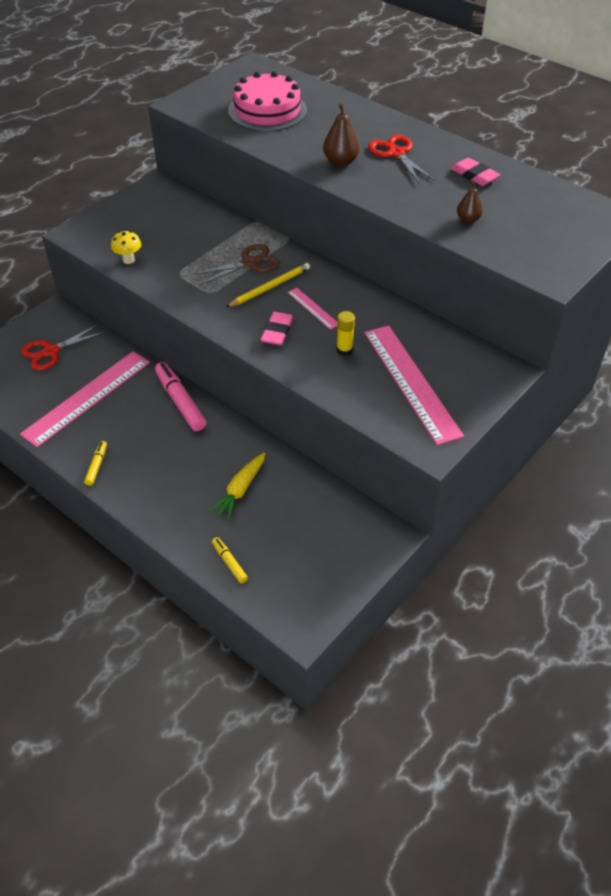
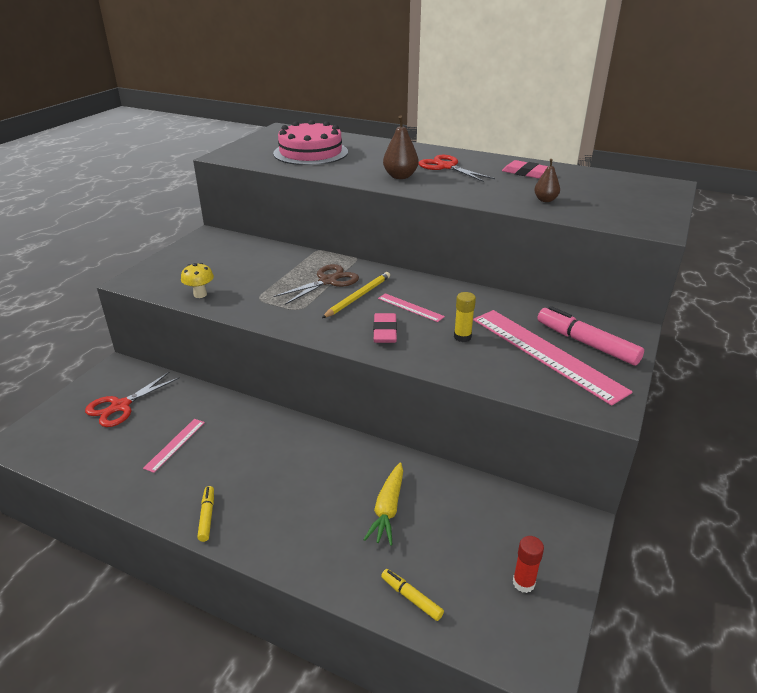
camera: 15 degrees left, 15 degrees down
(87, 397) = (175, 444): pink ruler -> pink ruler, size x0.46
(180, 401) = (283, 430): pink marker -> pink marker (586, 343)
(321, 571) = (523, 583): none -> red glue stick

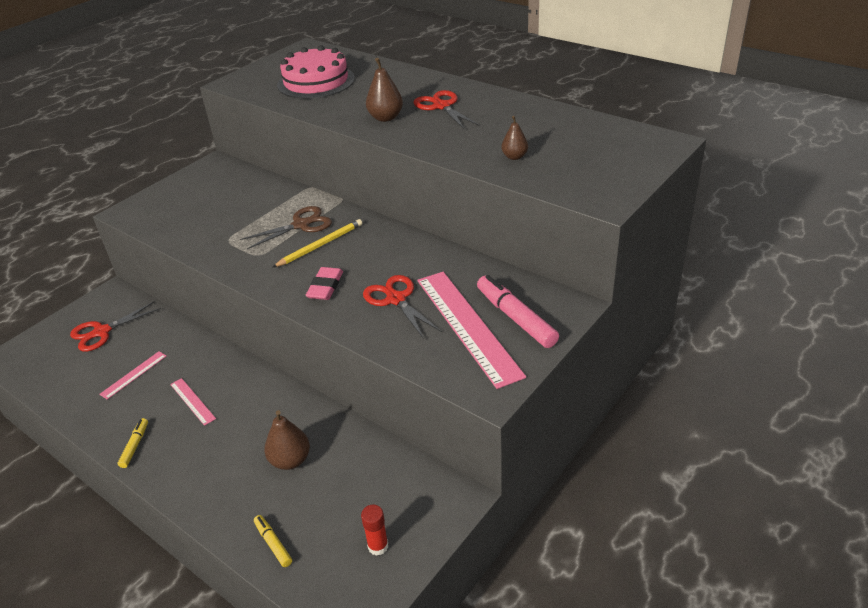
camera: 15 degrees right, 5 degrees up
(200, 294) = (177, 231): yellow mushroom -> none
(388, 509) = (290, 460): yellow carrot -> brown pear
(410, 307) = (364, 261): pink ruler -> pink ruler (192, 401)
(462, 337) = (396, 299): yellow glue stick -> red scissors
(526, 173) = (520, 118): pink eraser -> none

